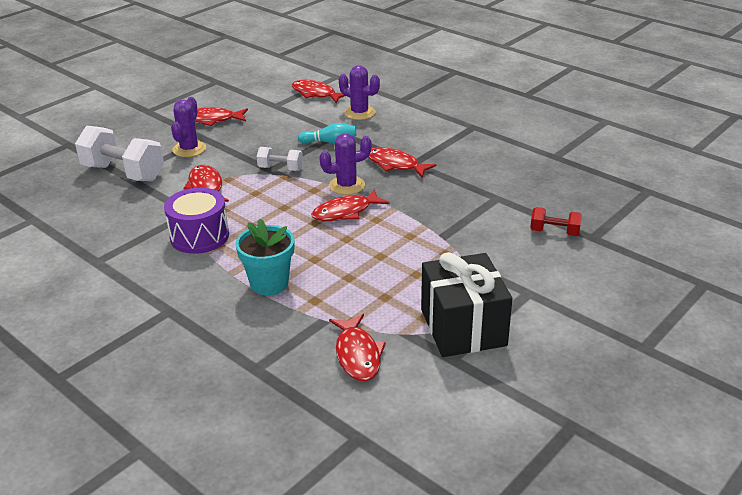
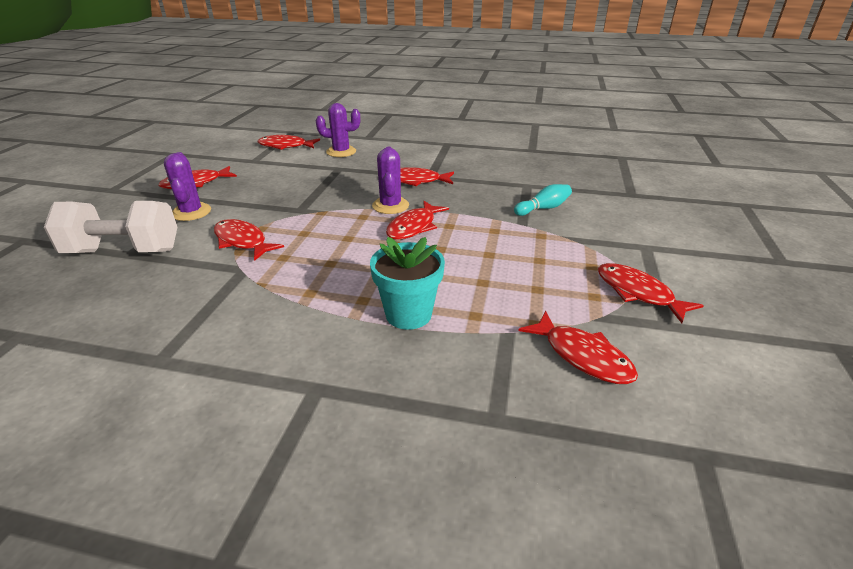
camera: 30 degrees left, 0 degrees up
(199, 236) = (278, 290): purple drum -> none
(280, 169) = (310, 207): white dumbbell -> none
(330, 142) = (337, 177): turquoise bowling pin -> turquoise bowling pin (543, 208)
(347, 185) = (390, 206): purple cactus -> purple cactus turned 45 degrees counterclockwise
(463, 327) = (637, 293): black gift -> red fish
(554, 232) = (601, 198): red dumbbell -> none

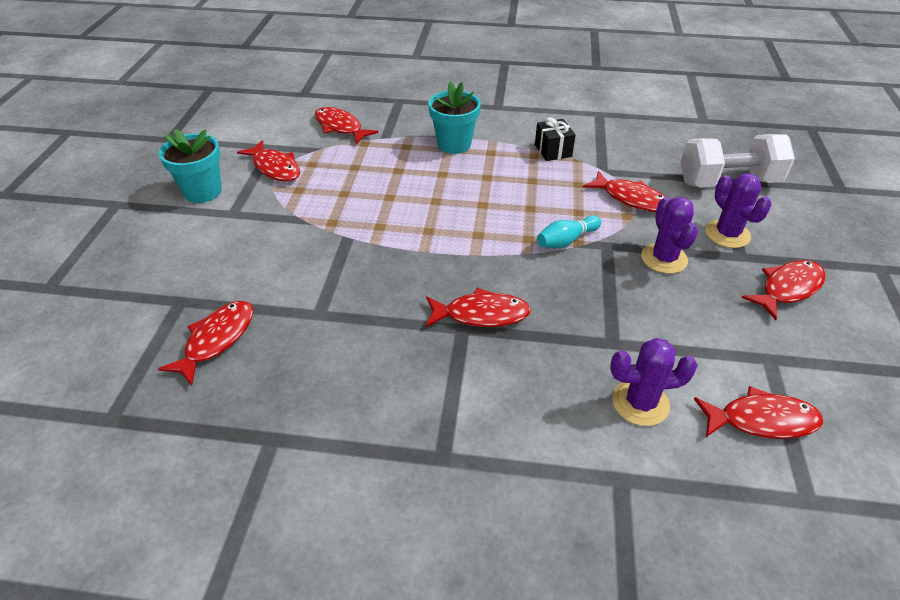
camera: 175 degrees right, 10 degrees up
(281, 298) = (553, 150): none -> black gift
(390, 206) = (502, 258): purple cactus -> purple cactus (664, 258)
(414, 227) = (466, 226): red fish -> red fish (217, 340)
(543, 208) = (313, 264): turquoise bowling pin -> turquoise bowling pin (566, 240)
(699, 269) = (203, 192): none -> turquoise flower pot

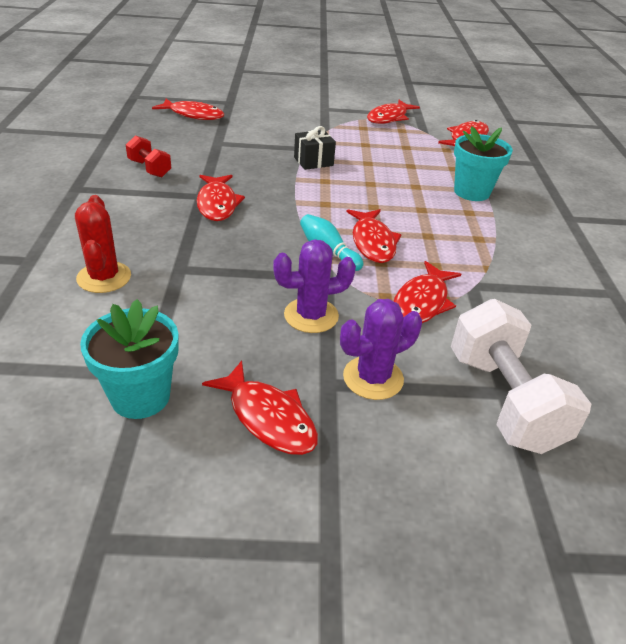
camera: 80 degrees right, 5 degrees down
(203, 192) = (347, 97): turquoise flower pot -> turquoise flower pot (140, 396)
(389, 380) = (150, 169): none -> red dumbbell
(553, 150) = (497, 252): black gift -> black gift (313, 161)
(640, 403) = (104, 277): purple cactus -> red cactus
(762, 420) = (64, 351): red fish -> red fish (372, 242)

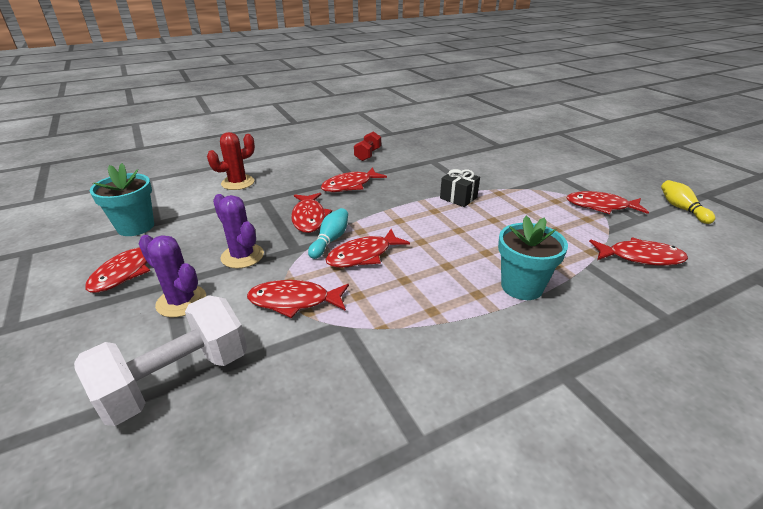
camera: 65 degrees right, 5 degrees down
(193, 115) = (459, 142): red fish -> red fish (309, 218)
(418, 97) = (681, 208): none -> yellow bowling pin

